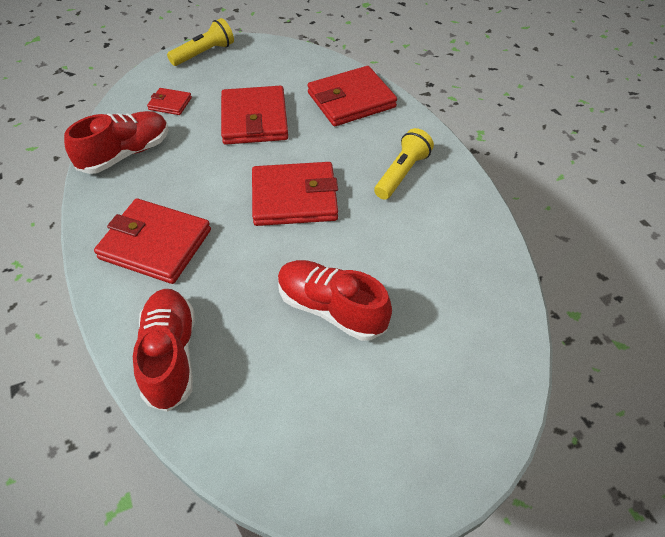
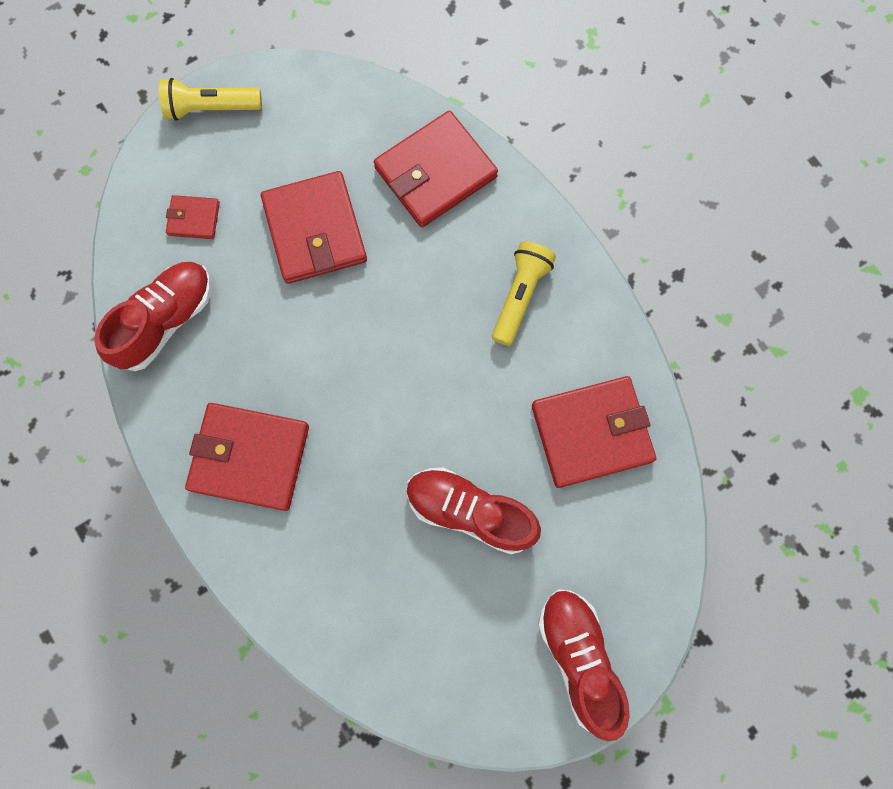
camera: 10 degrees left, 25 degrees up
(170, 355) = (312, 600): red shoe -> red shoe (579, 658)
(204, 53) = (211, 108): yellow flashlight -> yellow flashlight turned 135 degrees counterclockwise
(294, 198) = (396, 358): red wallet -> red wallet (591, 433)

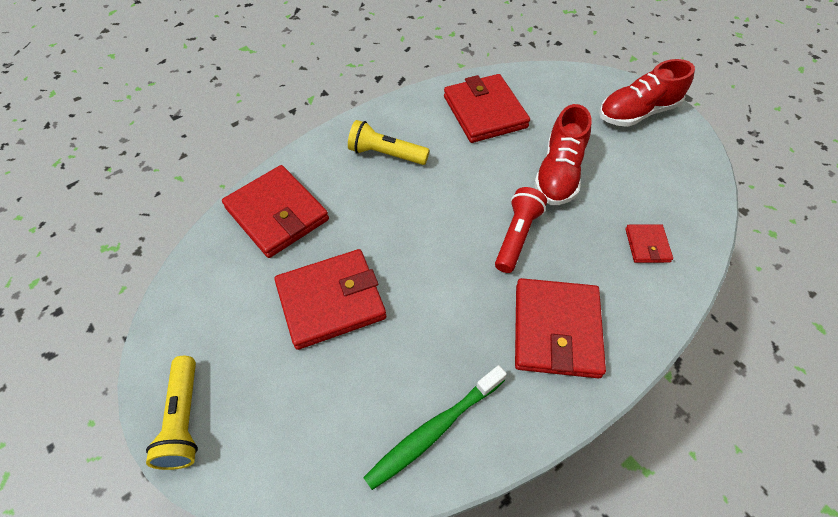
camera: 95 degrees left, 20 degrees down
(166, 321) = (434, 430): red shoe -> green toothbrush
(194, 218) = (317, 418): red wallet -> red wallet (647, 245)
(376, 438) = (516, 236): none -> red flashlight

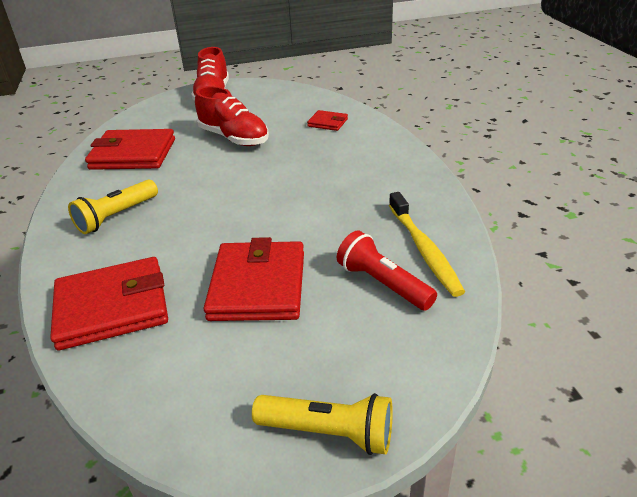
camera: 65 degrees left, 20 degrees down
(434, 430) = (424, 250): green toothbrush -> yellow toothbrush
(516, 236) = (275, 170): red flashlight -> red flashlight (383, 284)
(556, 330) = (370, 173): red wallet -> none

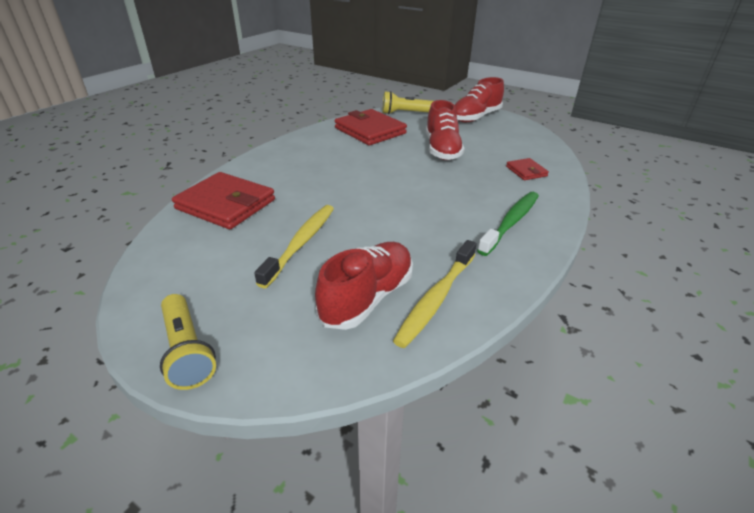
camera: 45 degrees right, 0 degrees up
(116, 216) = (305, 160): yellow flashlight -> yellow flashlight (406, 113)
(258, 285) = (301, 243): red wallet -> yellow toothbrush
(380, 167) = (511, 222): none -> green toothbrush
(383, 284) = (367, 298): red flashlight -> red shoe

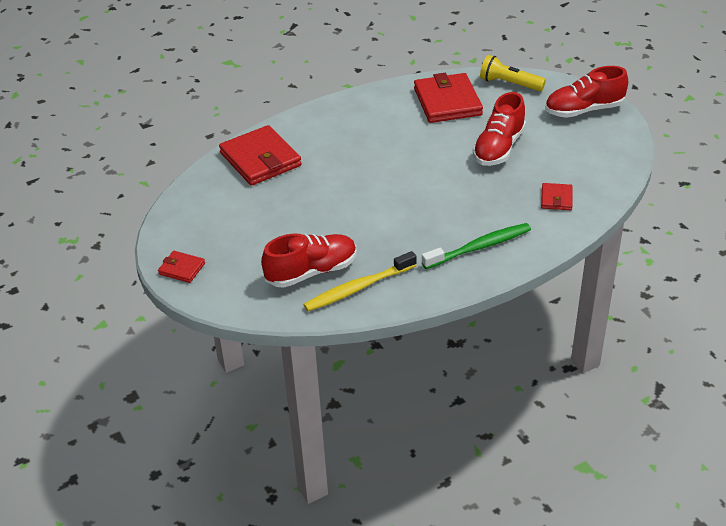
camera: 30 degrees right, 5 degrees up
(187, 351) = (182, 268): yellow flashlight -> red wallet
(301, 243) = (295, 214): yellow toothbrush -> none

